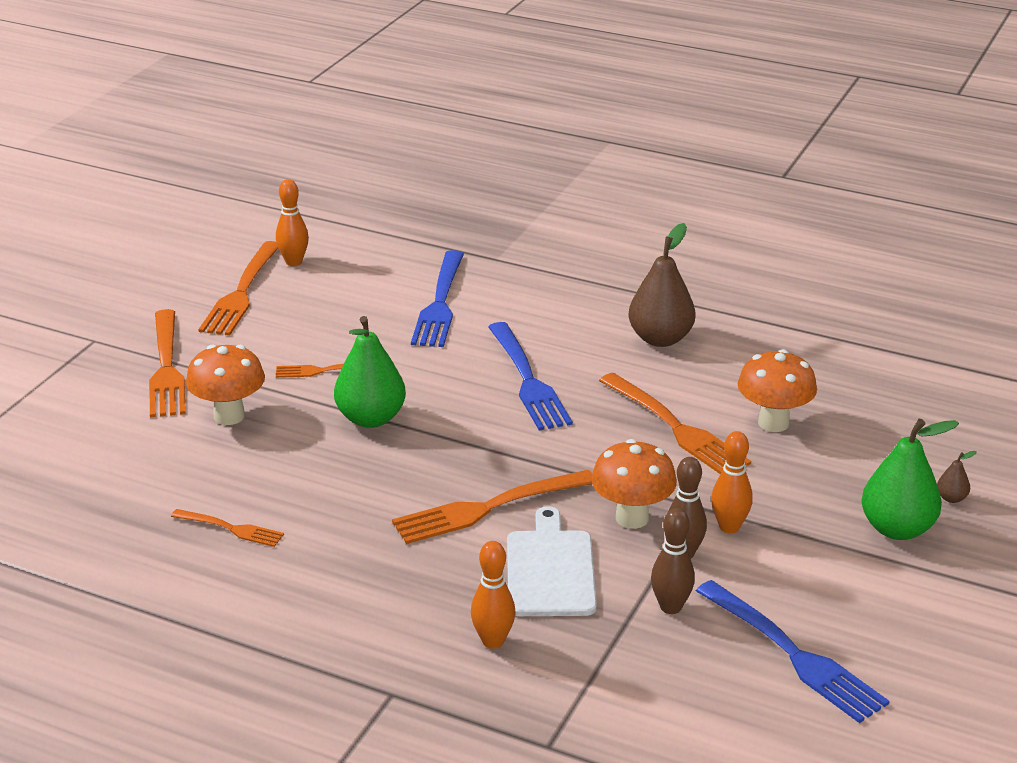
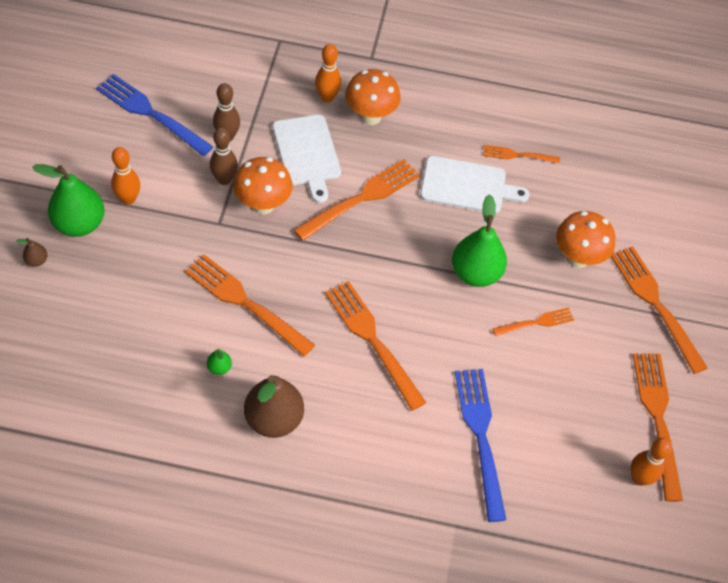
camera: 160 degrees right, 25 degrees up
(328, 503) = (467, 186): none -> white cutting board
(528, 380) = (372, 340): blue fork -> orange fork
(716, 381) = (219, 368): none -> green pear
(729, 527) = (196, 207): orange bowling pin -> orange bowling pin (128, 199)
(773, 423) = (169, 322): orange mushroom -> orange mushroom (370, 116)

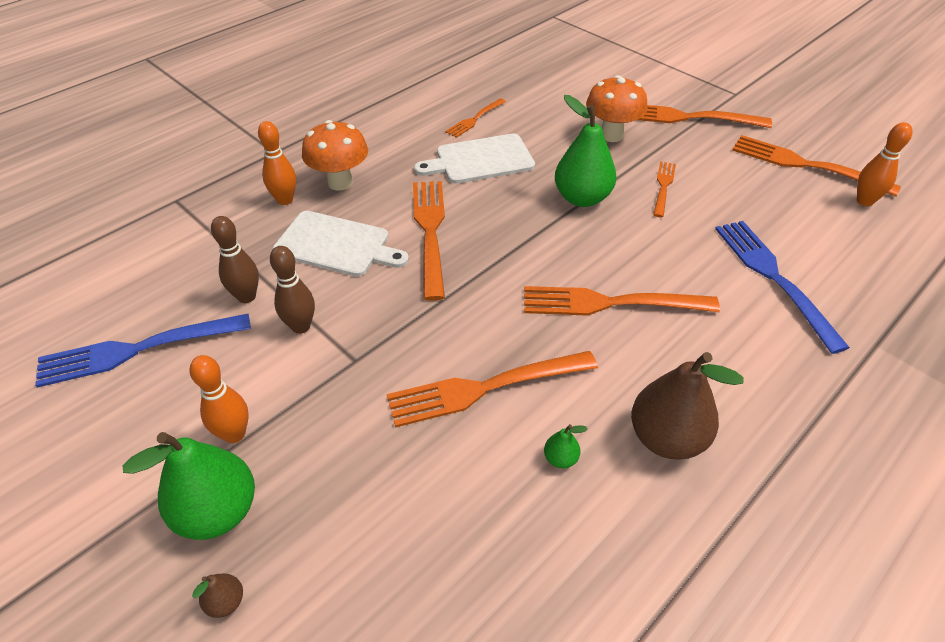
camera: 50 degrees left, 10 degrees down
(263, 205) = (367, 309): orange mushroom -> none
(467, 186) = (480, 160): white cutting board -> white cutting board turned 150 degrees counterclockwise
(480, 436) = (773, 278): blue fork -> blue fork turned 45 degrees clockwise

